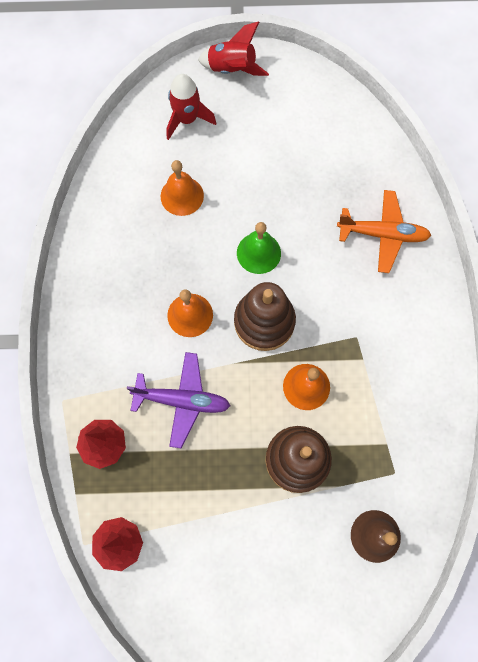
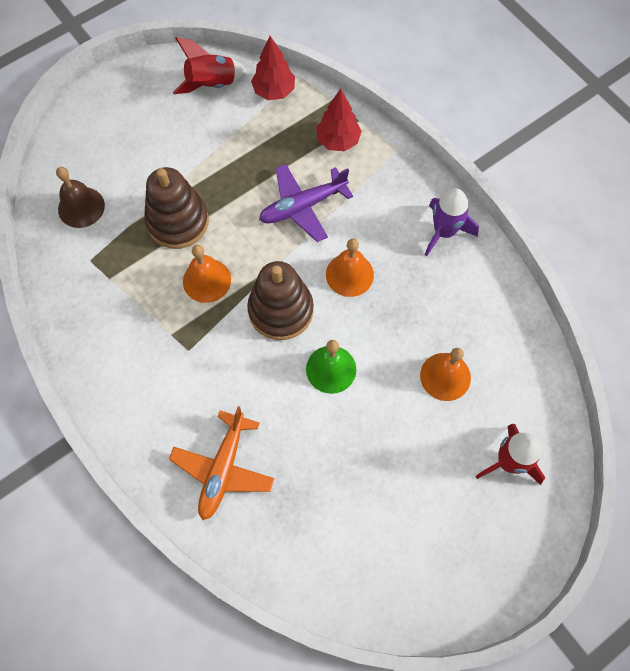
camera: 145 degrees right, 5 degrees down
(89, 300) = (444, 231): none -> purple rocket
(232, 69) = (513, 558): red rocket -> red rocket (211, 84)
(383, 234) = (223, 469): orange plane -> orange plane turned 45 degrees counterclockwise

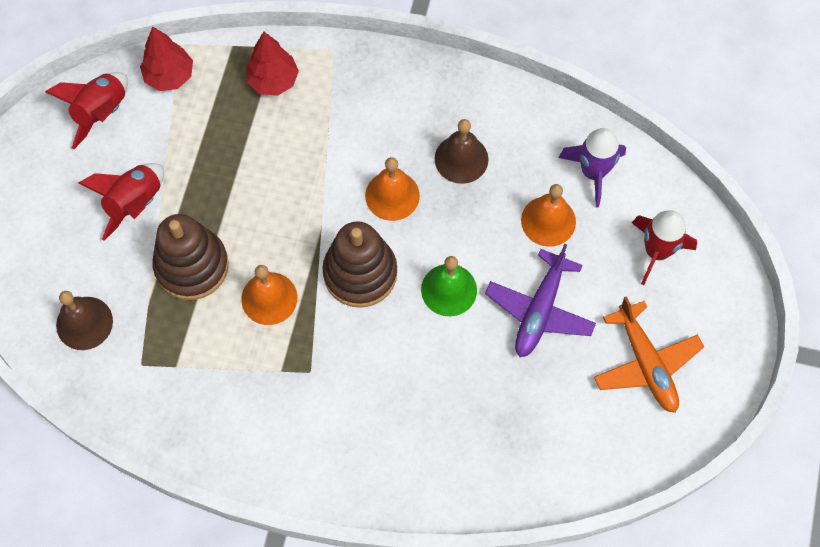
camera: 40 degrees left, 0 degrees up
(180, 155) = (135, 203): none -> red rocket
(223, 469) = (433, 446): orange plane -> orange plane (646, 363)
(302, 206) = (295, 165): purple plane -> purple plane (539, 310)
(420, 285) = (461, 159): none -> brown bell
(444, 231) = (440, 95): purple rocket -> purple rocket (593, 172)

